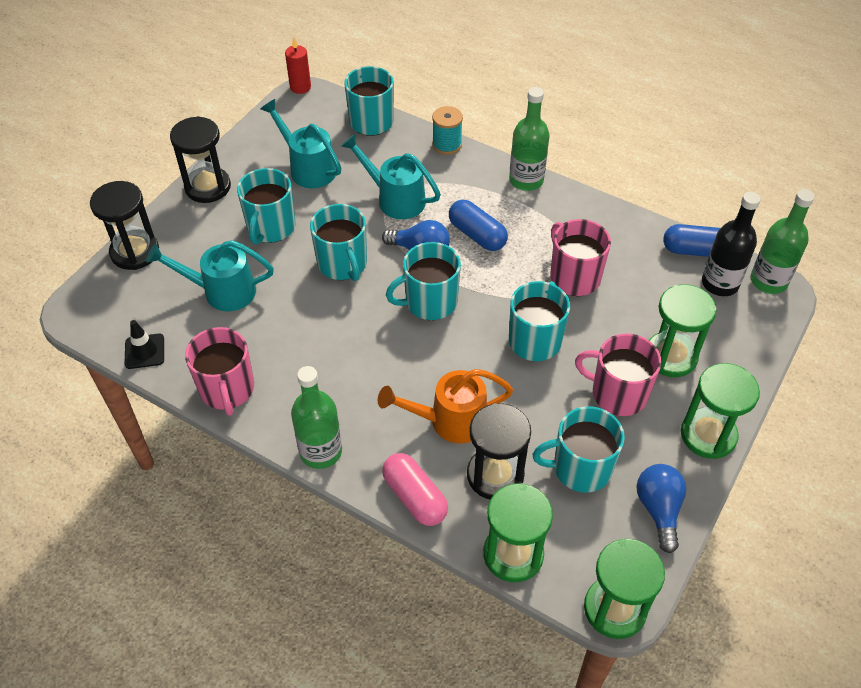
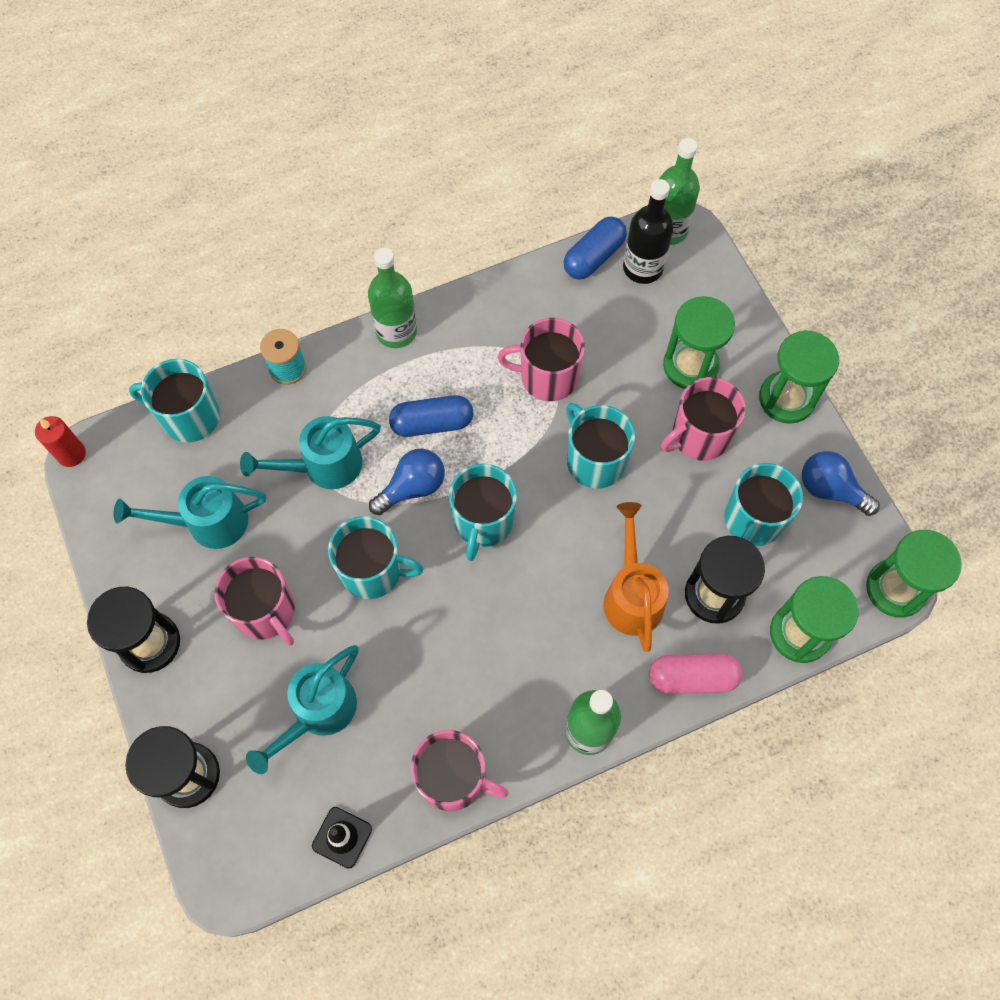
camera: 55 degrees left, 15 degrees up
(270, 227) = (265, 612): turquoise mug -> pink mug
(449, 421) = (632, 595): orange watering can -> orange watering can turned 150 degrees clockwise

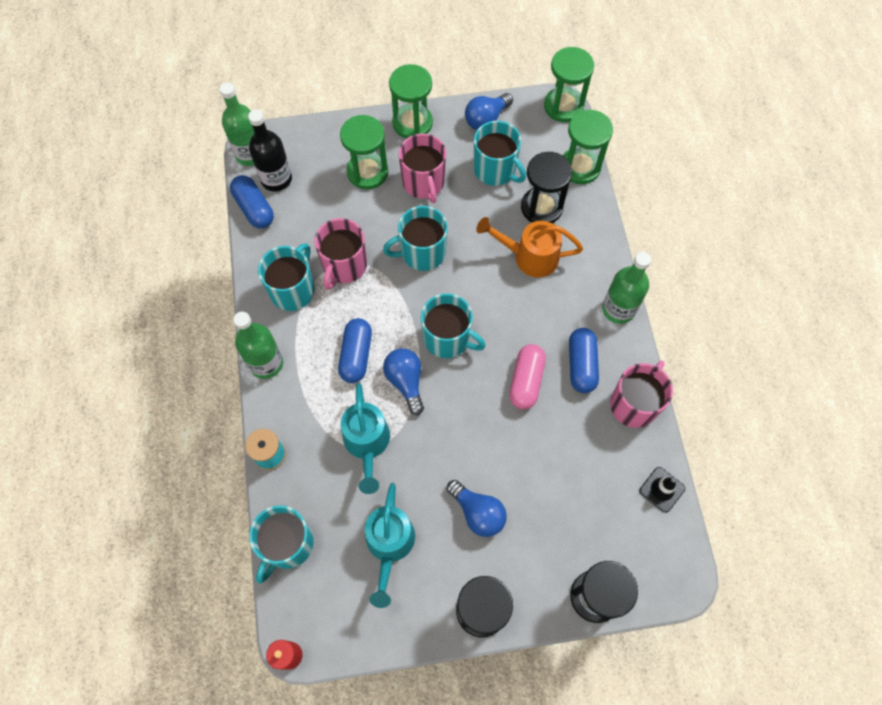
camera: 75 degrees left, 0 degrees up
(265, 612) = (478, 512): pink mug -> blue light bulb
(317, 713) = (567, 488): turquoise watering can -> none
(372, 571) = (465, 425): turquoise mug -> turquoise mug (293, 290)
(491, 697) = (581, 365): none -> blue capsule
(692, 678) = (595, 237): pink capsule -> pink capsule (526, 381)

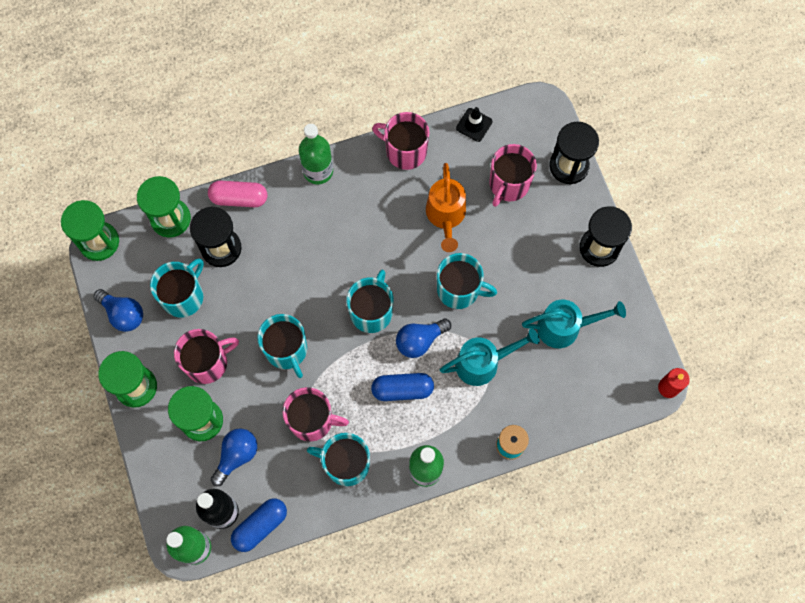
camera: 100 degrees left, 5 degrees up
(287, 544) = (583, 410): turquoise mug -> turquoise mug (459, 290)
(478, 512) = (523, 262): blue light bulb -> blue light bulb (236, 456)
(526, 381) = (400, 239): pink capsule -> pink capsule (239, 198)
(529, 256) = (276, 252): orange watering can -> orange watering can (445, 216)
(579, 515) = (508, 184): none -> pink mug
(581, 365) = (377, 196): blue capsule -> none

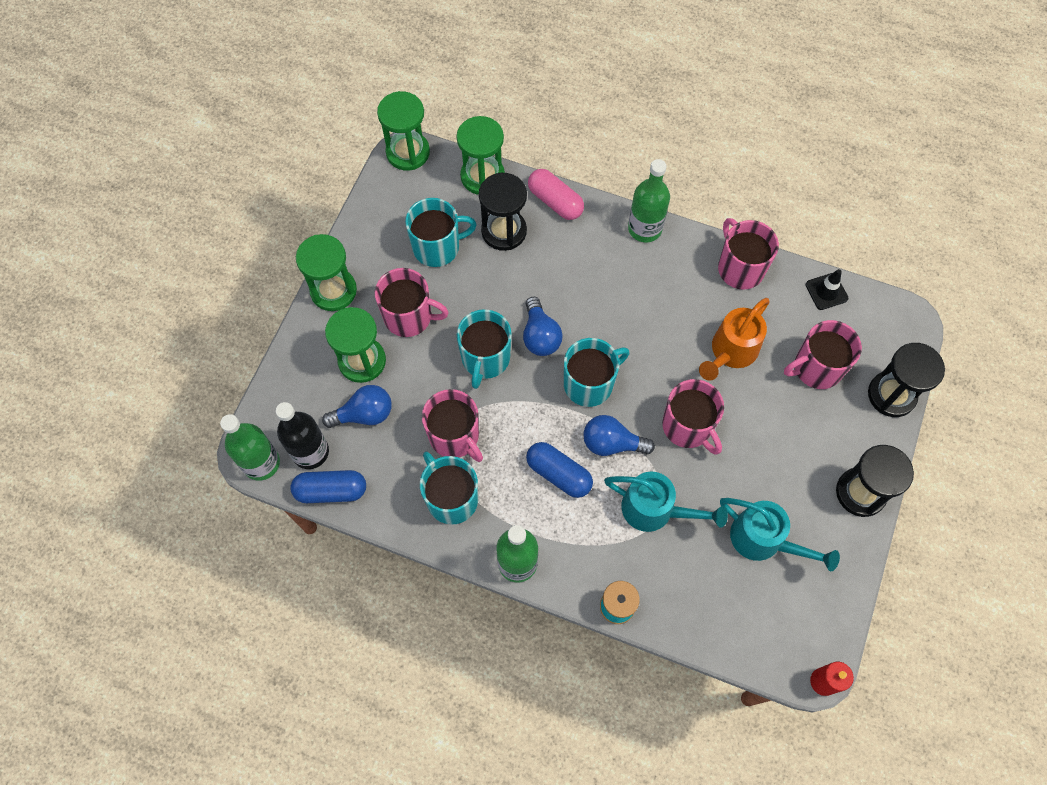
camera: 40 degrees right, 5 degrees down
(123, 314) = (376, 224): blue light bulb -> blue light bulb (540, 336)
(459, 290) = (688, 426): turquoise mug -> pink mug

